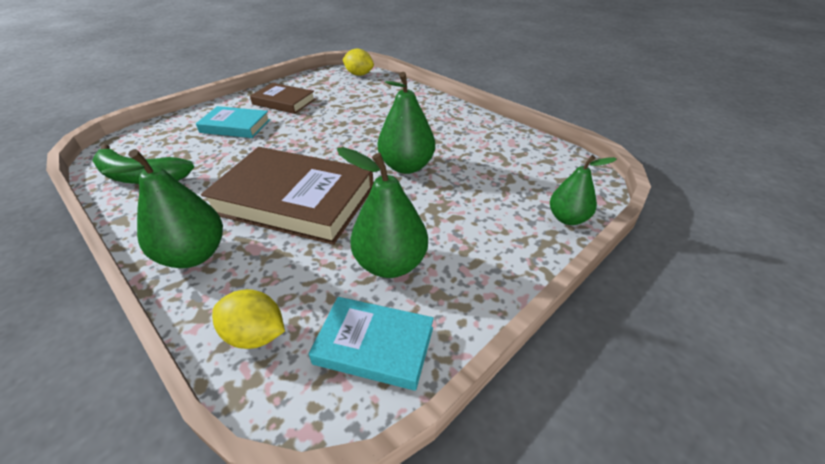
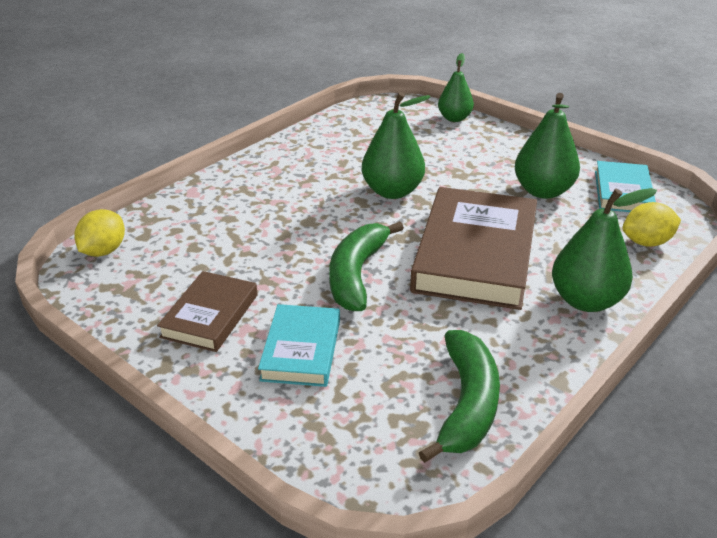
camera: 95 degrees left, 5 degrees down
(255, 335) = (646, 242): yellow lemon -> yellow lemon turned 60 degrees clockwise
(297, 145) = (356, 274): none -> green banana

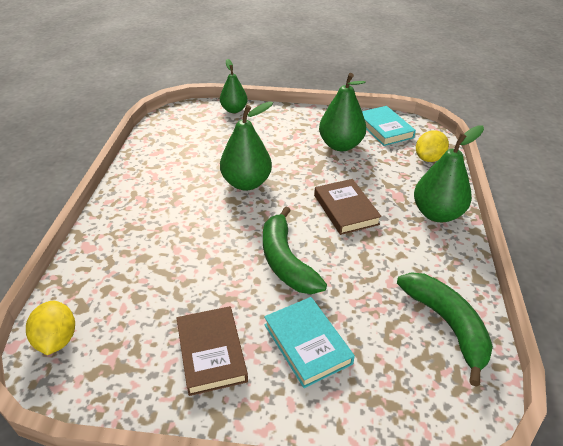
camera: 35 degrees left, 5 degrees up
(475, 254) = (346, 209): brown book -> brown book, size x0.54

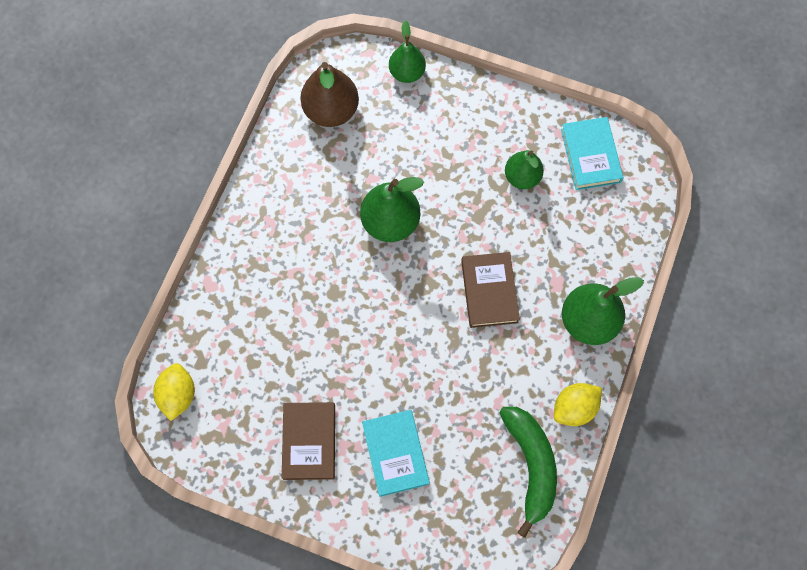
camera: 15 degrees right, 30 degrees up
(181, 133) = (331, 110): none -> brown pear
(285, 261) = (403, 351): green banana -> none
(340, 145) = (522, 177): green pear -> green pear, size x0.65
(429, 158) = (622, 226): yellow lemon -> yellow lemon (574, 408)

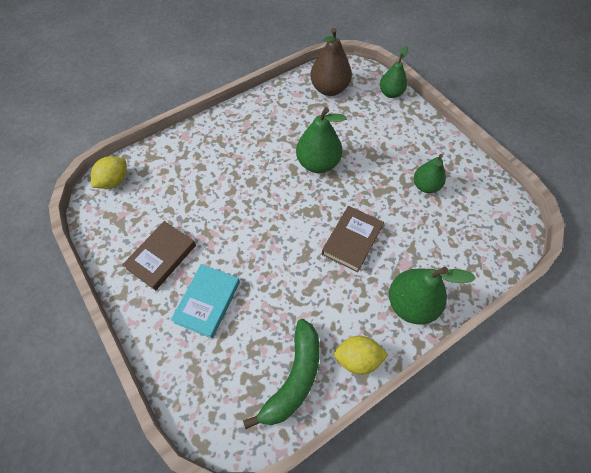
camera: 35 degrees right, 10 degrees down
(590, 155) = (485, 200): turquoise book -> none

